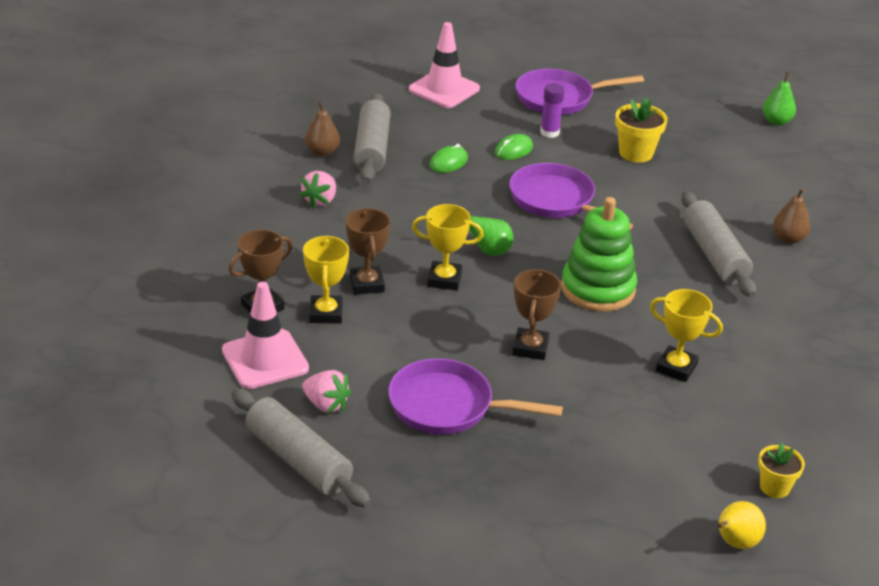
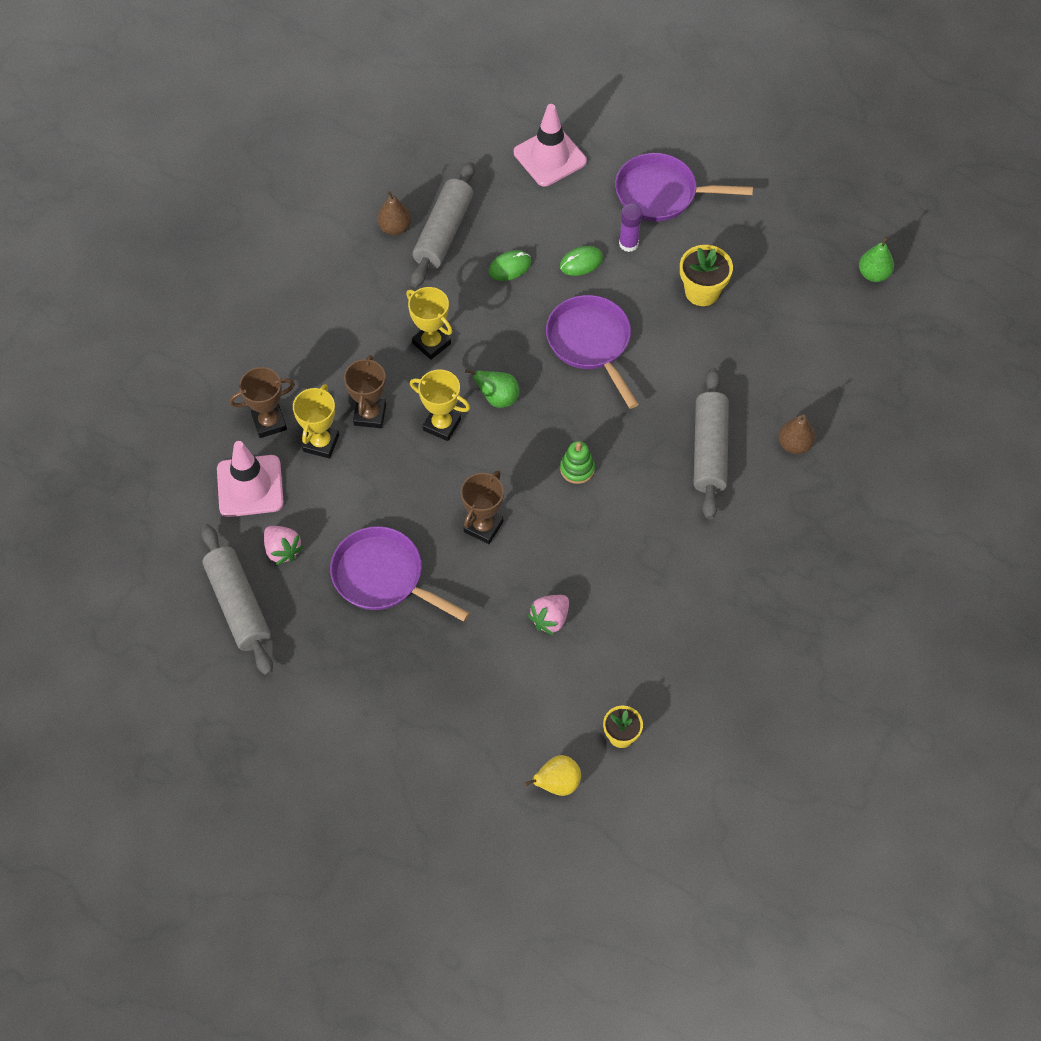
camera: 20 degrees right, 25 degrees up
(320, 201) = (368, 296): pink strawberry -> pink strawberry (550, 619)
(598, 289) = (577, 469): green stacking toy -> green stacking toy, size x0.49
(676, 368) = (603, 581): yellow trophy -> yellow trophy (431, 343)

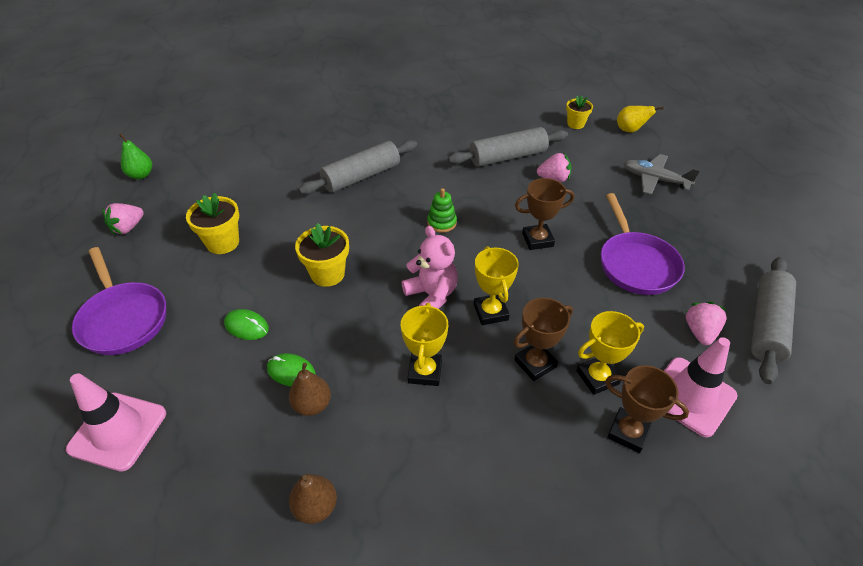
camera: 130 degrees left, 15 degrees down
(444, 233) = (288, 454): grey rolling pin -> grey rolling pin (507, 157)
(460, 714) = (655, 180): none -> grey plane
(498, 398) = (432, 295): green pear -> pink teddy bear
(591, 343) = (327, 274): purple pan -> yellow flower pot
(628, 244) = (201, 308): purple glue stick -> none
(786, 235) = (128, 228): none -> pink strawberry
(794, 444) = (320, 148): brown pear -> brown pear (312, 405)

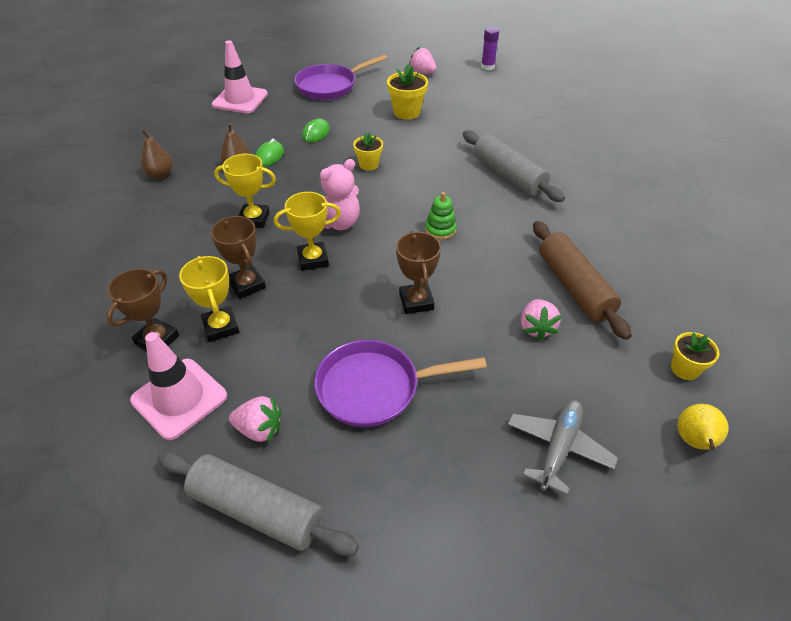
camera: 90 degrees right, 0 degrees up
(141, 175) = (487, 67): green pear -> purple glue stick
(327, 274) = (369, 164): yellow flower pot -> yellow flower pot, size x0.66
(507, 157) = (574, 287): grey rolling pin -> brown rolling pin

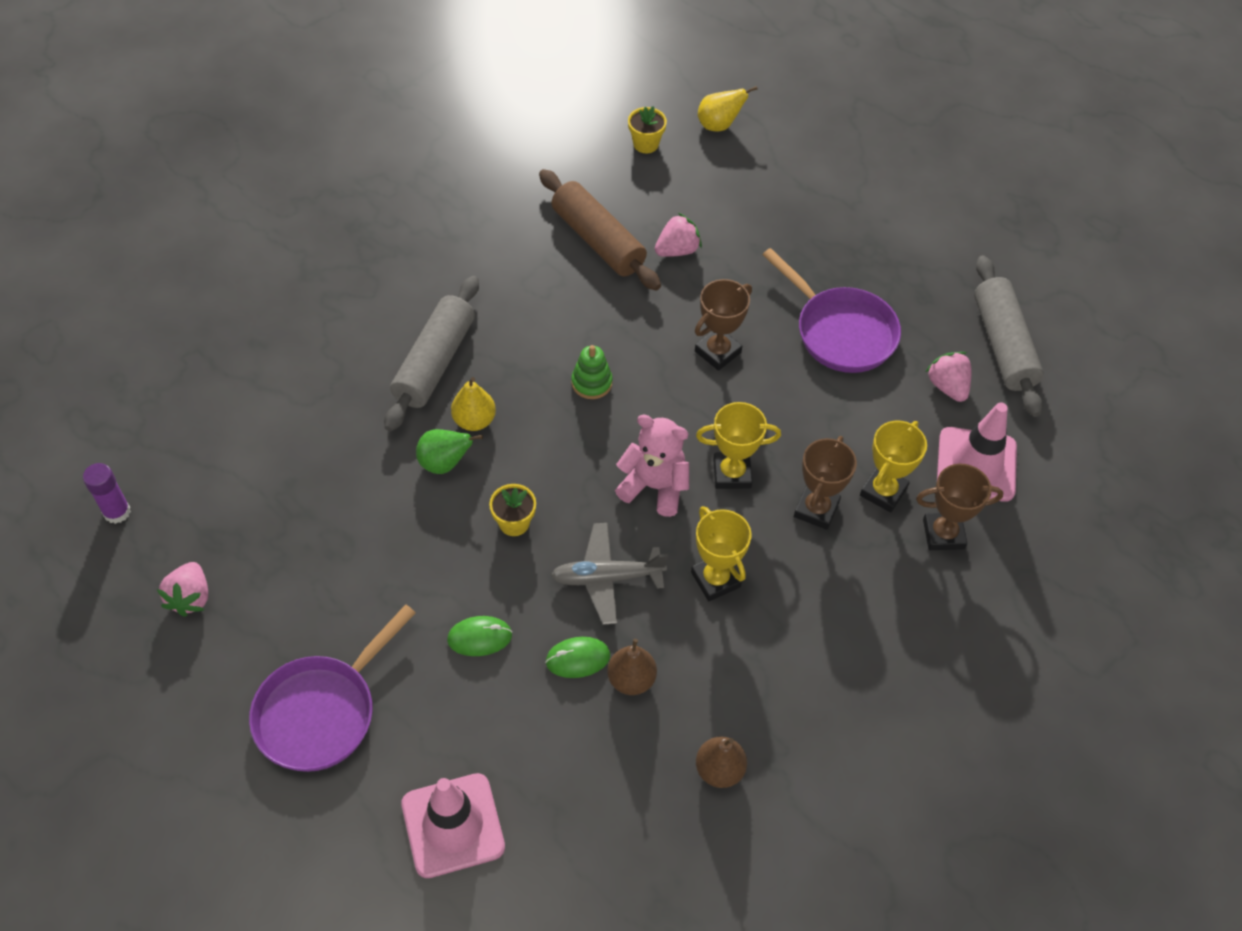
camera: 125 degrees left, 10 degrees up
(313, 259) = (732, 473): yellow trophy -> yellow trophy turned 45 degrees counterclockwise
(330, 86) = (321, 712): purple pan -> purple pan turned 105 degrees clockwise
(407, 112) = (343, 550): yellow flower pot -> none
(430, 156) = (444, 463): none -> green pear
(451, 175) = (474, 420): none -> yellow pear
(558, 448) = (793, 196): grey plane -> grey plane (607, 578)
(574, 287) = (598, 240): brown rolling pin -> brown rolling pin turned 75 degrees counterclockwise

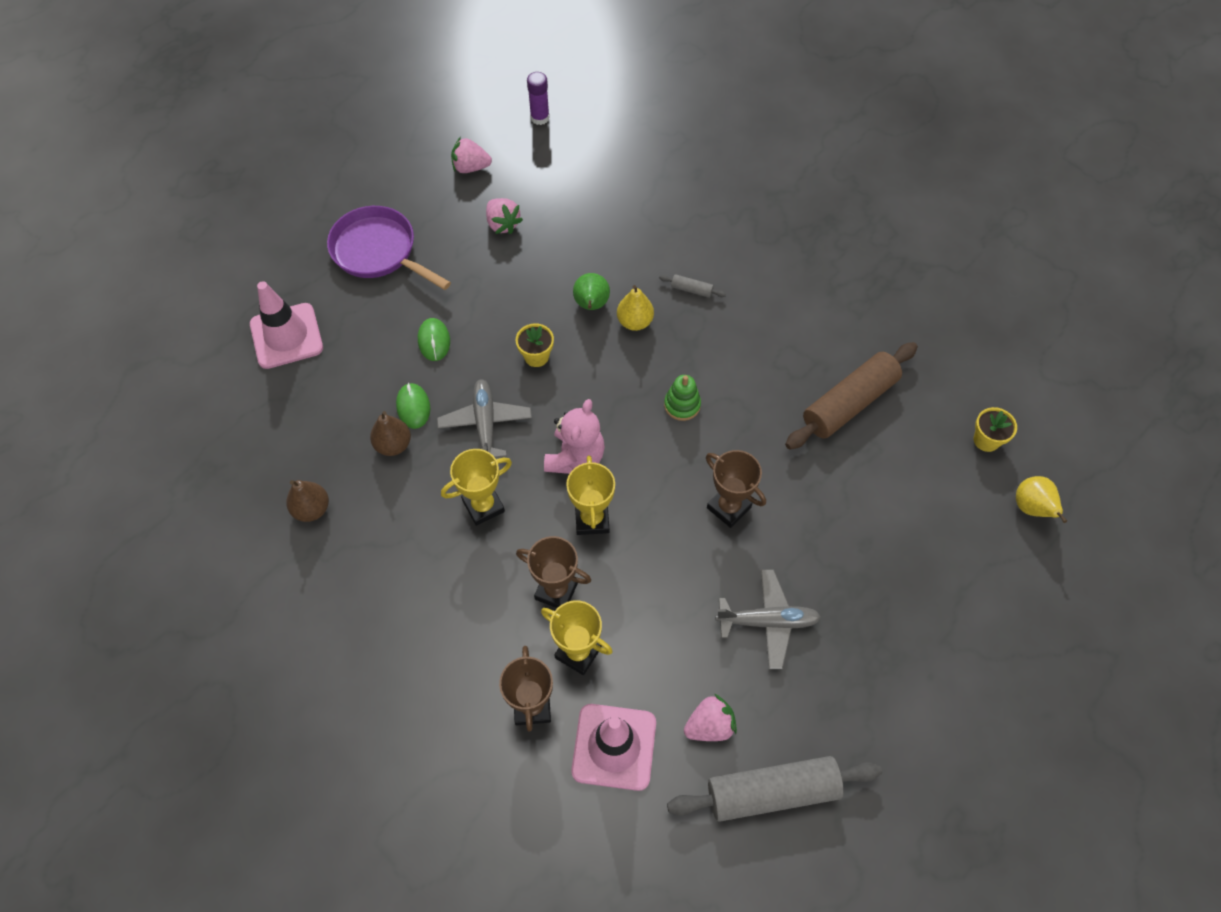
camera: 90 degrees right, 5 degrees up
(435, 362) = (691, 290): grey rolling pin -> grey rolling pin, size x0.41
(677, 250) = (849, 471): pink strawberry -> pink strawberry (503, 224)
(840, 332) = (768, 621): purple pan -> grey plane

